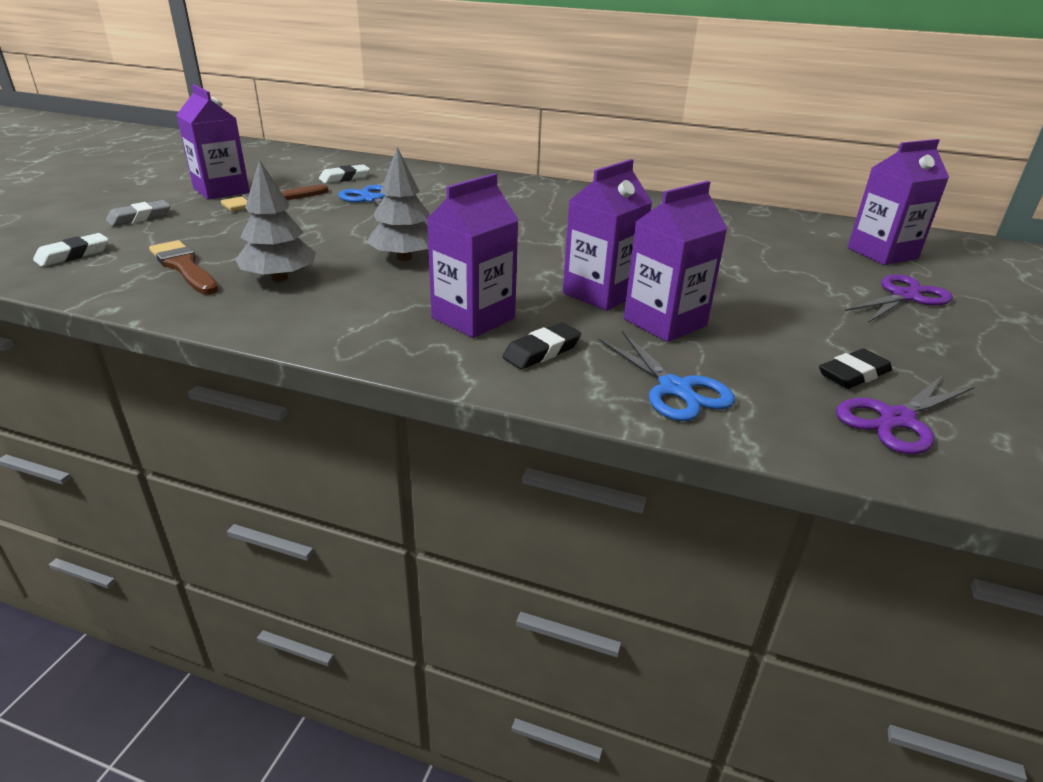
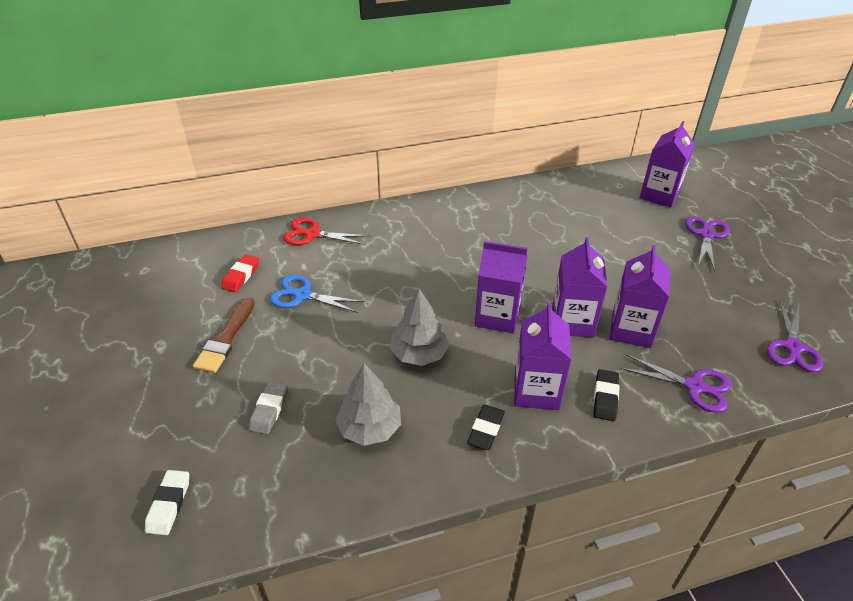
camera: 35 degrees left, 10 degrees up
(139, 218) = (147, 425): grey eraser -> grey eraser (269, 410)
(184, 267) = (283, 460): brown brush -> none
(221, 190) = (160, 348): purple carton -> purple carton (497, 316)
(345, 178) = (241, 276): white eraser -> red eraser
(441, 176) = (312, 234): none -> red scissors
(675, 389) = (694, 386): blue scissors -> purple scissors
(853, 374) = (747, 321): black eraser -> black eraser (486, 430)

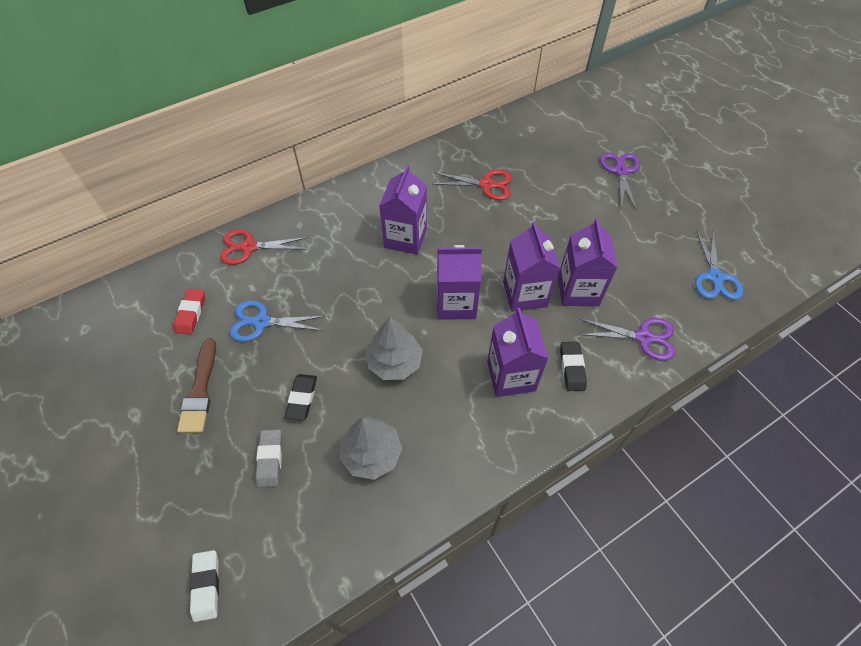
camera: 15 degrees left, 15 degrees up
(486, 430) = (477, 428): black eraser -> black eraser (302, 398)
(559, 223) = (486, 184): none -> red scissors
(659, 195) = (570, 133): purple carton -> purple carton (405, 238)
(792, 347) = (715, 277): purple scissors -> blue scissors

